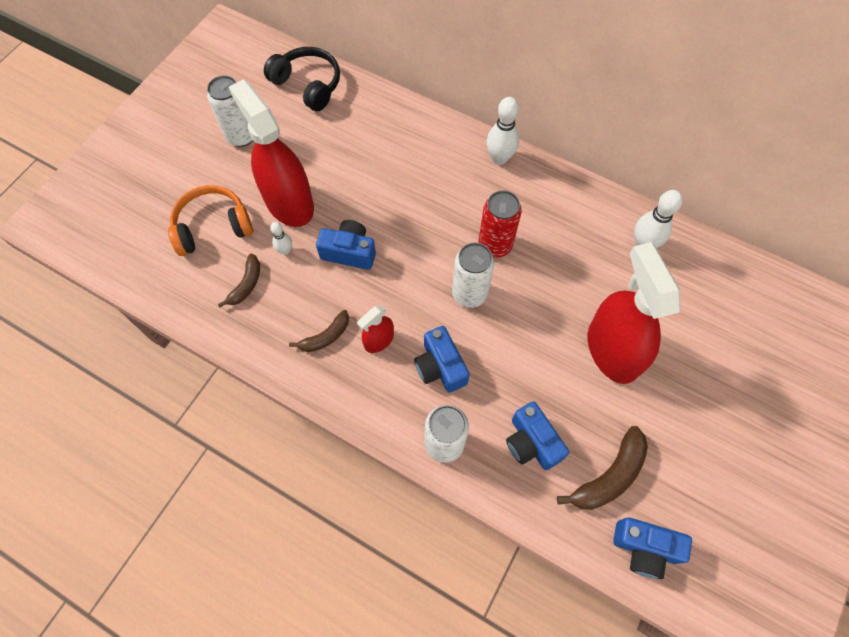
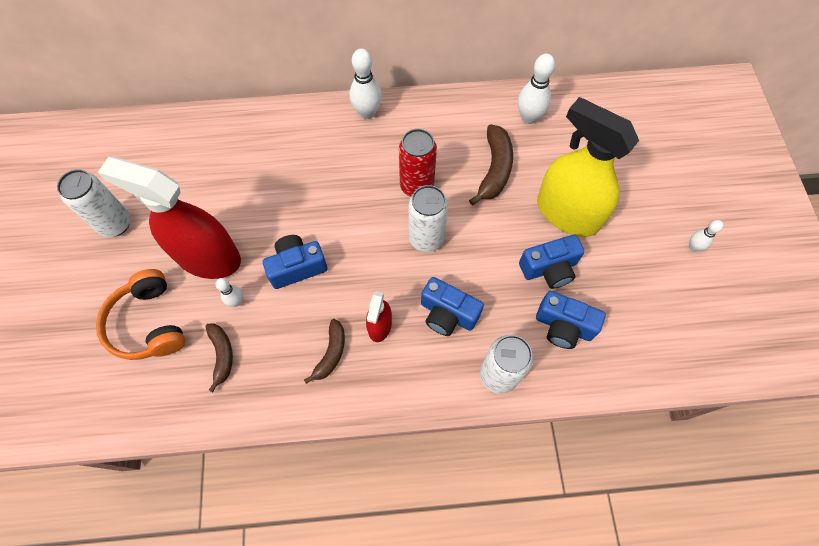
camera: 35 degrees left, 0 degrees up
(212, 227) = (148, 323): orange headphones -> orange headphones turned 60 degrees counterclockwise
(308, 85) = (147, 143): black headphones -> none
(609, 476) = (637, 312): brown banana -> brown banana (494, 170)
(612, 350) = (567, 213): red spray bottle -> yellow spray bottle
(644, 548) = (702, 349): blue camera -> blue camera (549, 268)
(712, 456) = (693, 247): none -> white bowling pin

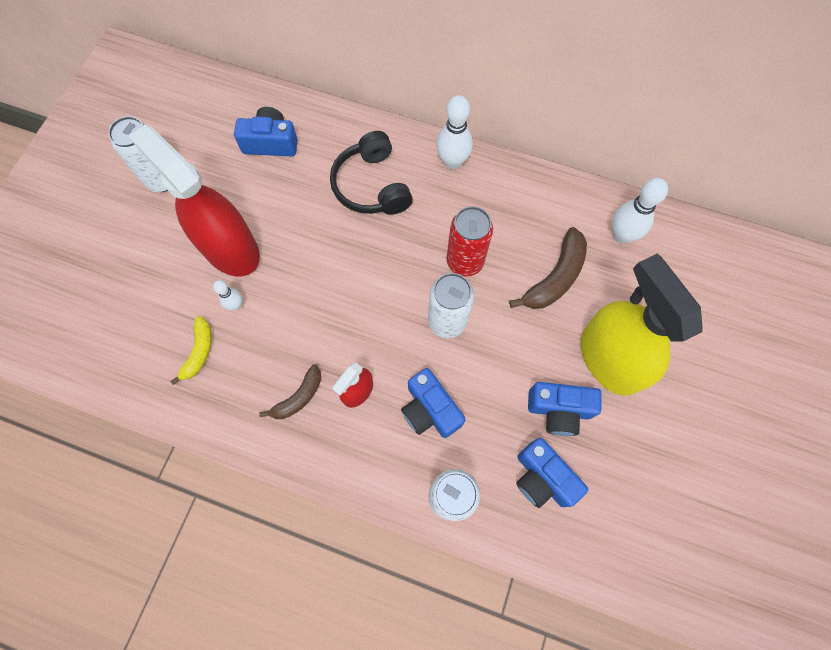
camera: 25 degrees right, 5 degrees up
(148, 323) = (149, 291): orange headphones -> none
(222, 355) = (199, 352): brown banana -> yellow banana
(297, 267) = (307, 295): blue camera -> blue camera (271, 143)
(309, 157) = (372, 185): none -> black headphones
(693, 247) = (732, 458): white bowling pin -> none

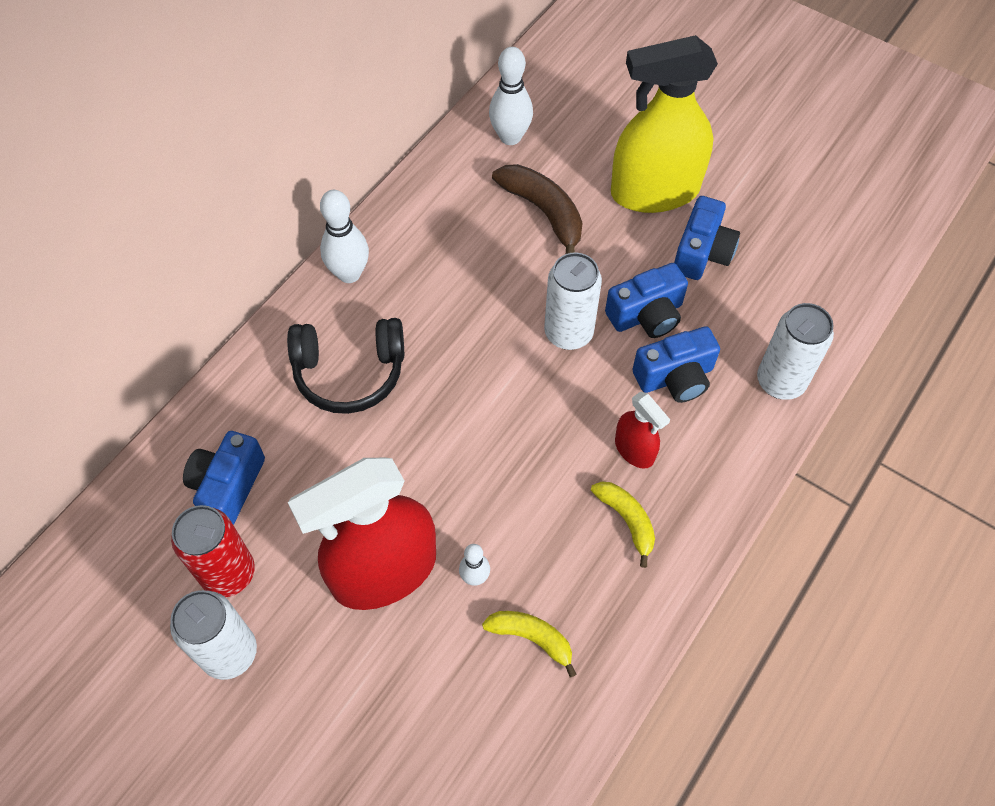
camera: 75 degrees left, 10 degrees down
(298, 397) = (627, 520): brown banana -> yellow banana
(465, 261) = (495, 295): red can -> red can (228, 573)
(542, 478) = (774, 288): blue camera -> blue camera (646, 315)

